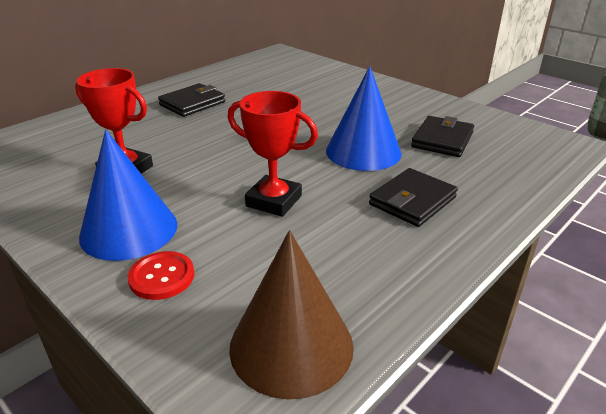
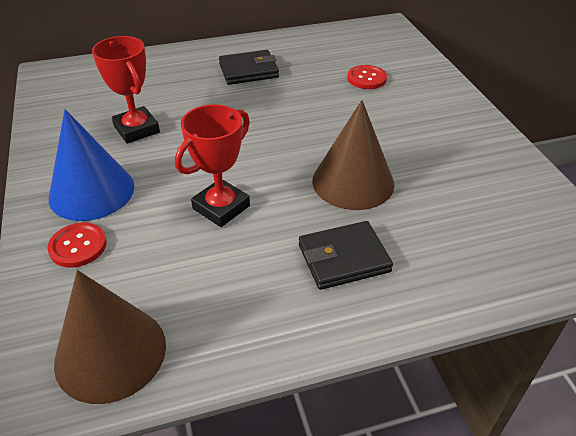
camera: 30 degrees right, 10 degrees up
(274, 201) = (221, 207): red trophy -> red trophy turned 75 degrees clockwise
(299, 86) = (366, 78): none -> red button
(363, 151) = (353, 182): blue cone -> brown cone
(442, 140) = (451, 197): black wallet -> none

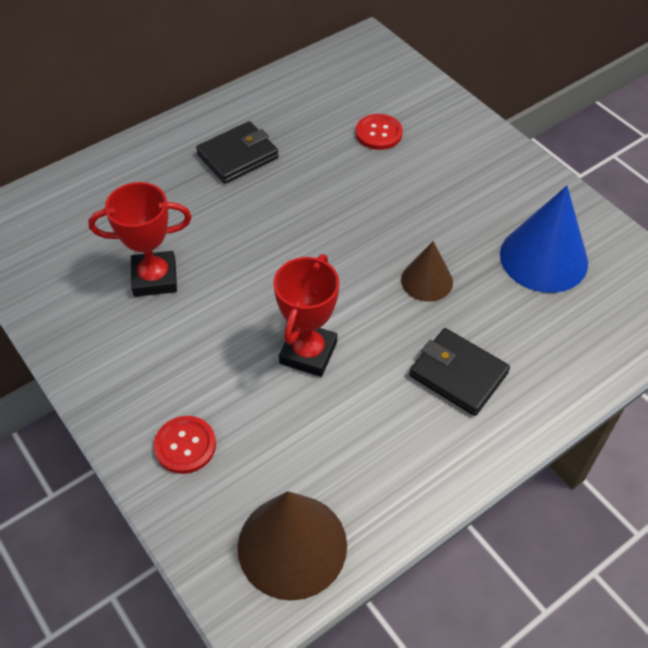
camera: 20 degrees left, 10 degrees up
(92, 191) = (156, 375): blue cone -> blue cone (543, 258)
(136, 129) = (155, 278): red trophy -> red trophy turned 45 degrees counterclockwise
(343, 258) = (458, 374): black wallet -> black wallet turned 75 degrees clockwise
(353, 182) = (427, 280): brown cone -> brown cone, size x0.58

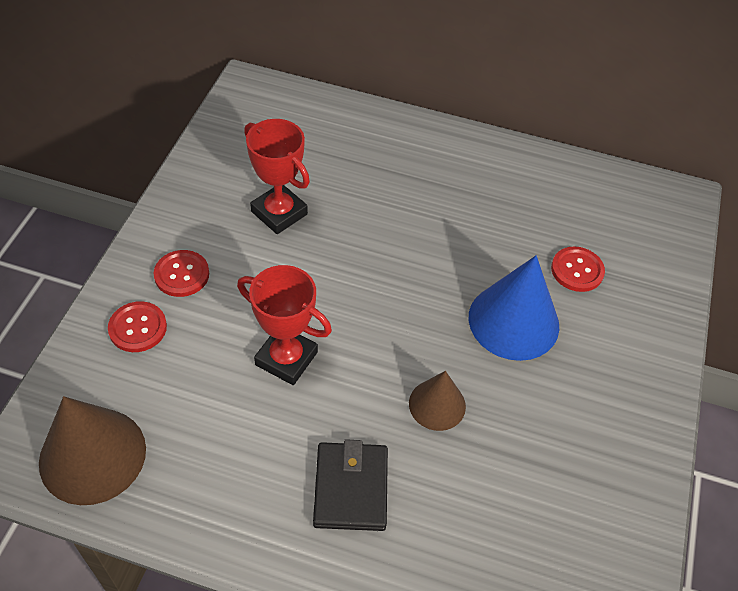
camera: 50 degrees right, 0 degrees up
(156, 383) = (182, 274): none -> red button
(238, 156) = (451, 188): black wallet -> none
(308, 353) = (286, 358): red trophy -> red trophy turned 45 degrees clockwise
(543, 258) = (551, 491): blue cone -> blue cone (513, 321)

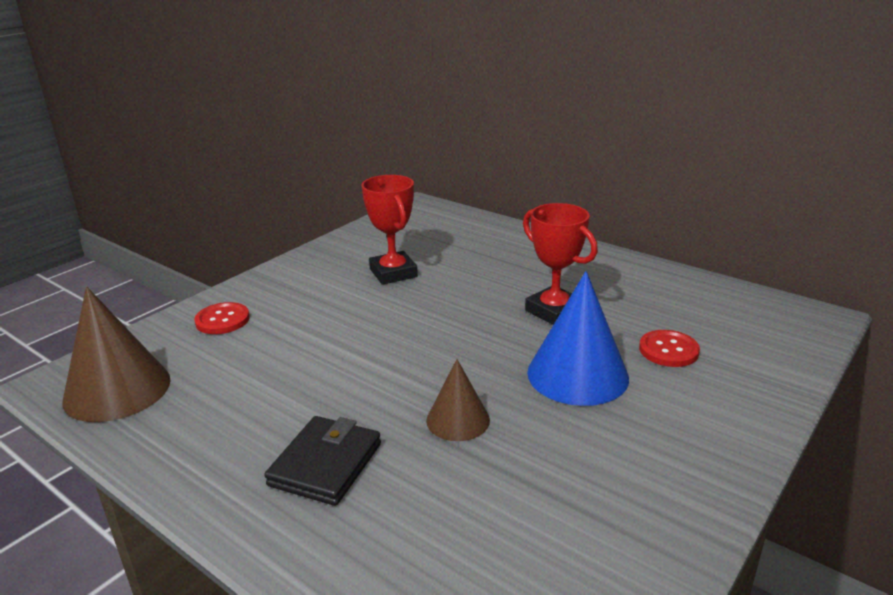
camera: 25 degrees right, 25 degrees down
(182, 274) = (284, 295): red button -> none
(286, 358) = (332, 360): red trophy -> red trophy (554, 311)

